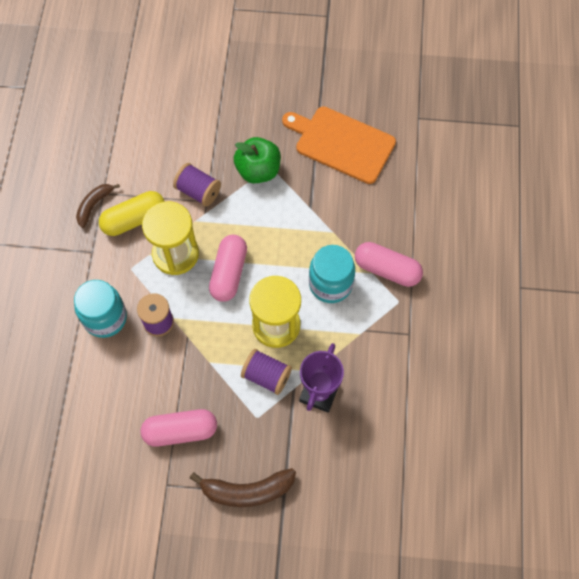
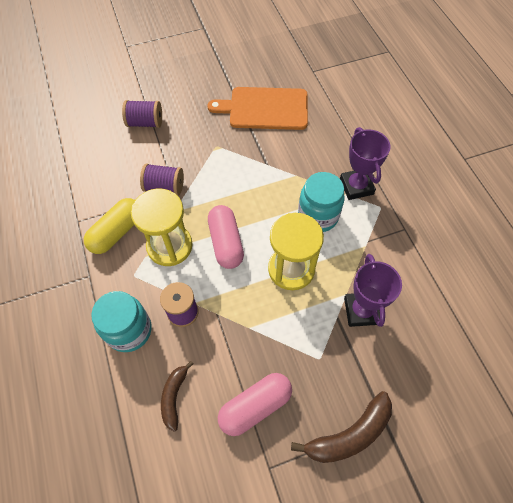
camera: 25 degrees left, 5 degrees down
(94, 205) = (73, 235): brown banana -> brown banana (174, 396)
(258, 170) = (208, 152): green apple -> none
(266, 376) = (307, 317): purple spool -> purple spool (145, 122)
(387, 269) = (356, 186): pink capsule -> purple trophy

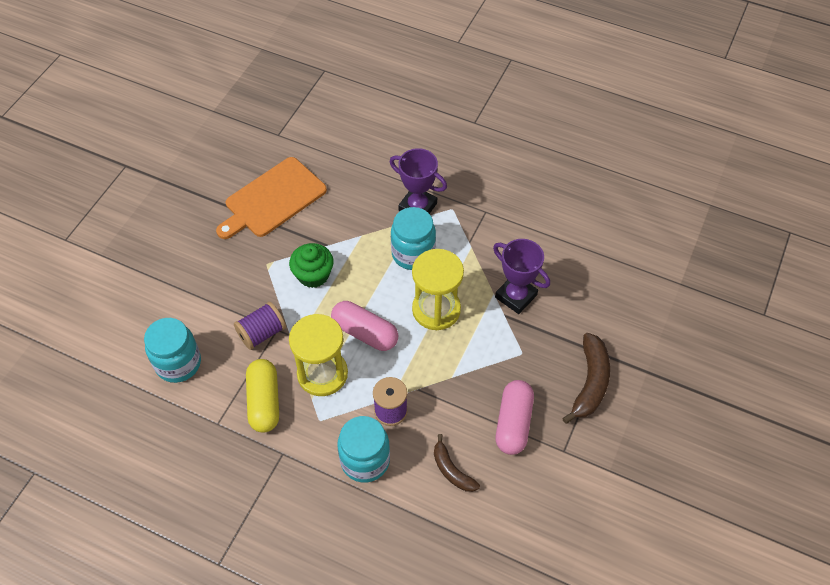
camera: 45 degrees left, 5 degrees down
(99, 165) = (178, 363): none -> turquoise jar
(145, 122) = (176, 294): purple spool -> none
(236, 176) = (313, 275): none -> green cupcake

